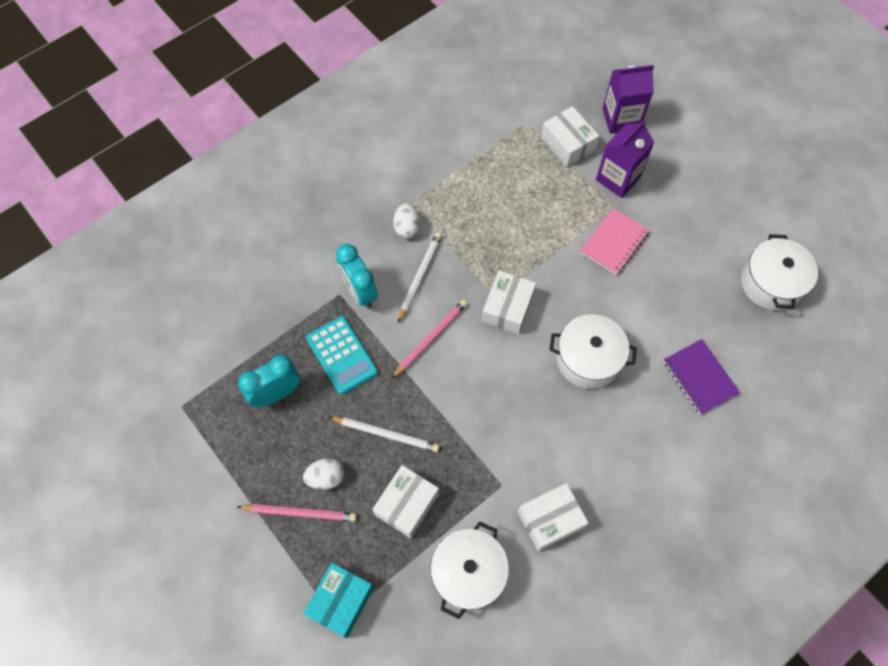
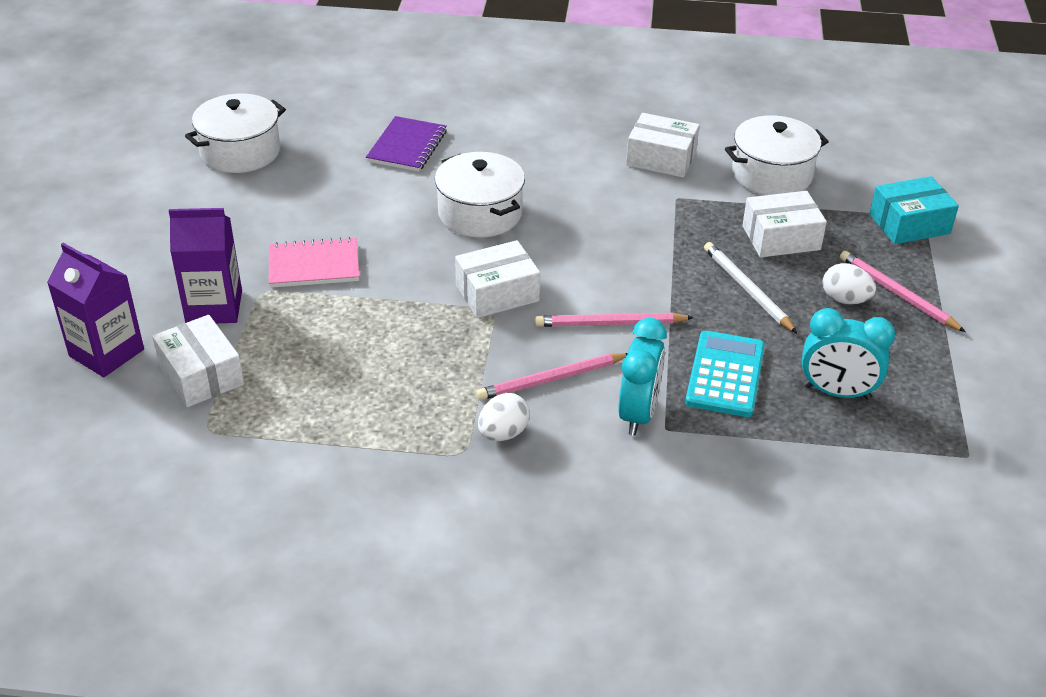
camera: 135 degrees left, 25 degrees down
(419, 276) = (551, 379): white pencil -> pink pencil
(568, 143) = (201, 375): white box -> white box turned 45 degrees counterclockwise

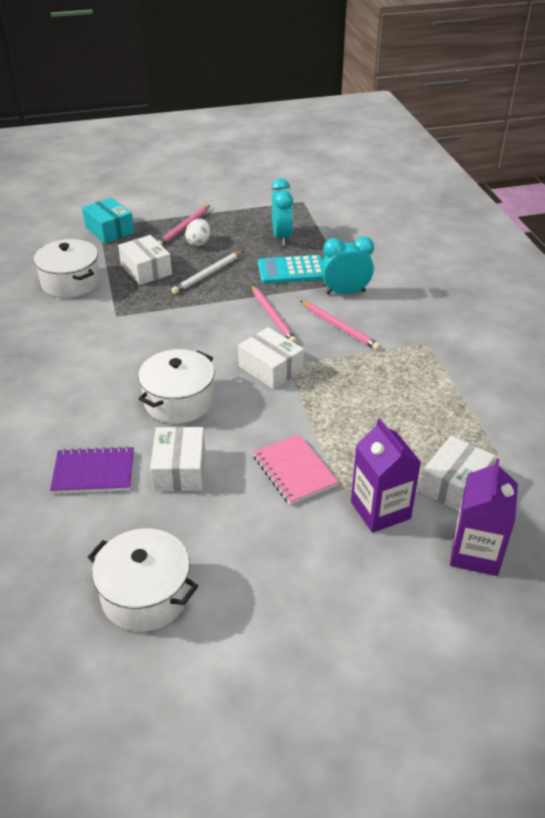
camera: 110 degrees left, 0 degrees up
(503, 433) = (398, 334): white egg -> none
(661, 158) = (65, 330): white box -> white box (180, 469)

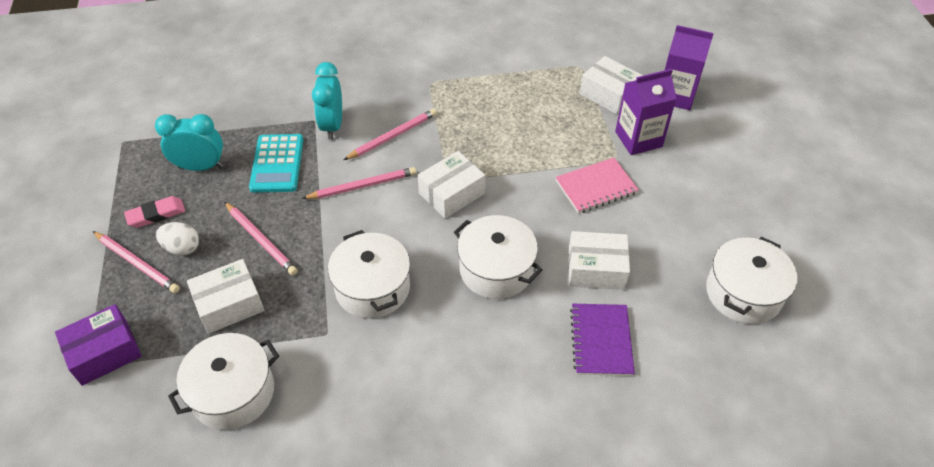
camera: 85 degrees left, 10 degrees up
(109, 230) = (105, 352): turquoise box -> purple box
(160, 333) = (372, 288): none -> white pot
(208, 274) = (261, 240): white pencil -> pink pencil
(230, 227) = (156, 214): none -> pink eraser

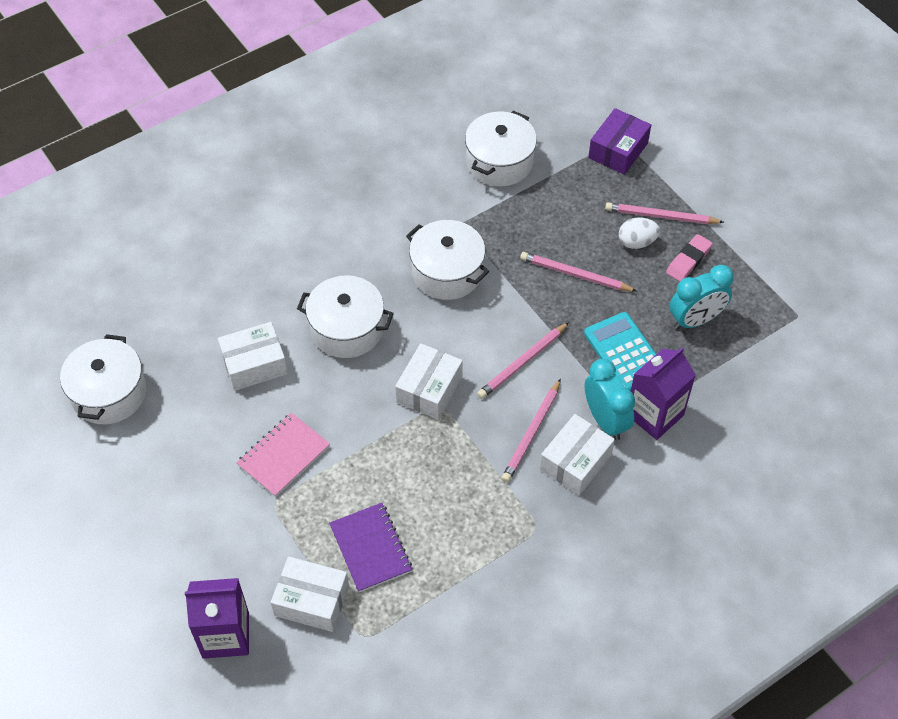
camera: 155 degrees right, 5 degrees up
(229, 304) = (555, 215): white box -> white box (575, 462)
(601, 340) = (229, 302): purple notebook -> purple notebook (371, 548)
(638, 139) = (255, 542): purple carton -> purple carton (654, 415)

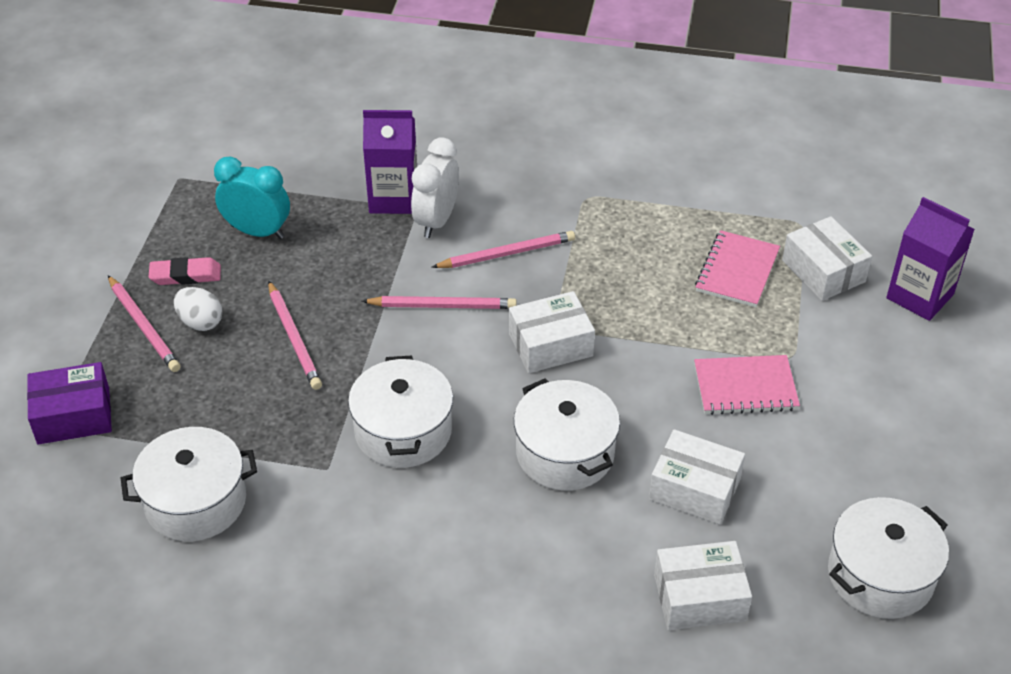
camera: 135 degrees left, 10 degrees down
(371, 548) = (737, 271): purple notebook -> pink notebook
(575, 462) = (499, 213): white box -> white box (699, 597)
(605, 420) = (436, 221): turquoise clock -> white clock
(624, 353) = (349, 251): turquoise calculator -> none

